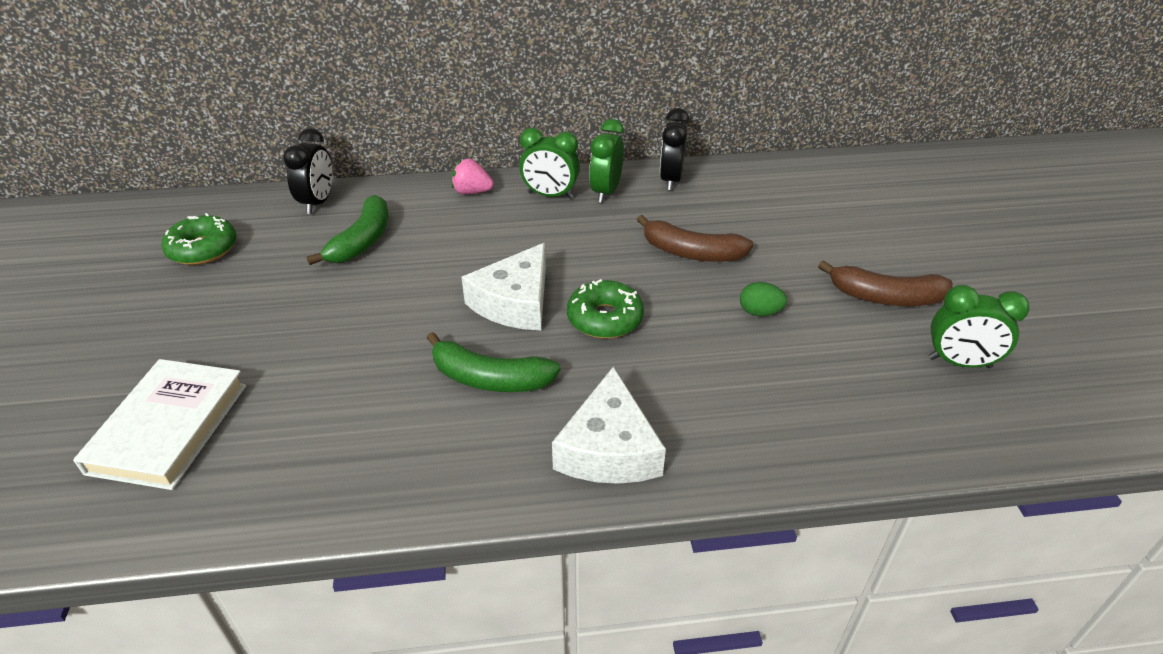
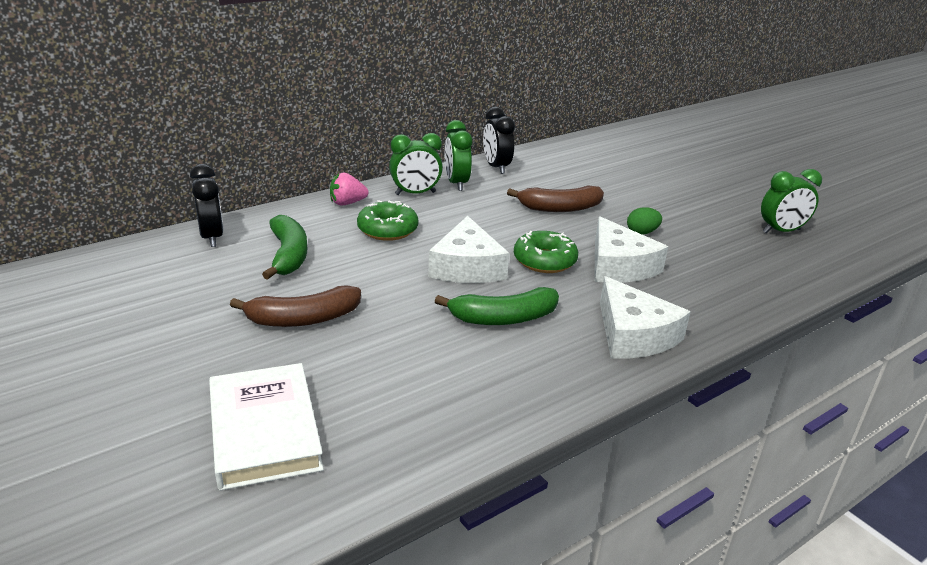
camera: 30 degrees left, 10 degrees down
(203, 249) = (132, 295): green donut -> green donut (387, 229)
(684, 350) = (618, 266): none -> white cheese
(885, 297) = (706, 207): brown banana -> brown banana (303, 319)

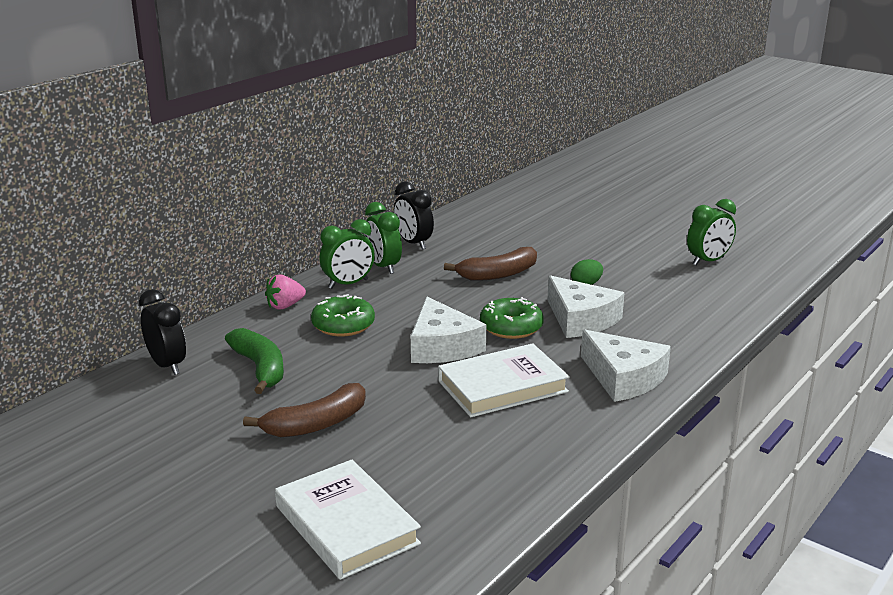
camera: 15 degrees left, 5 degrees down
(503, 318) = (502, 386): green banana -> white book

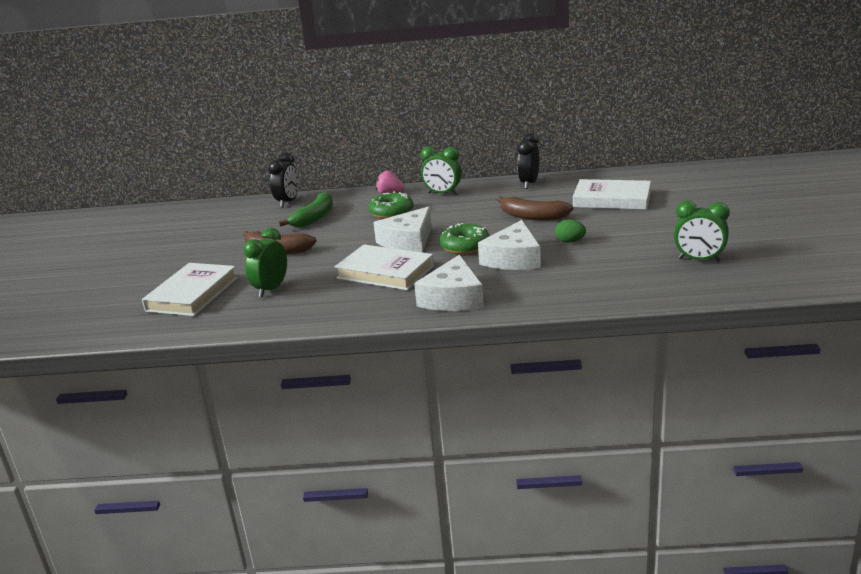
camera: 55 degrees right, 0 degrees up
(383, 267) = (481, 191): green clock -> green clock (271, 289)
(526, 234) = (612, 199): none -> white book

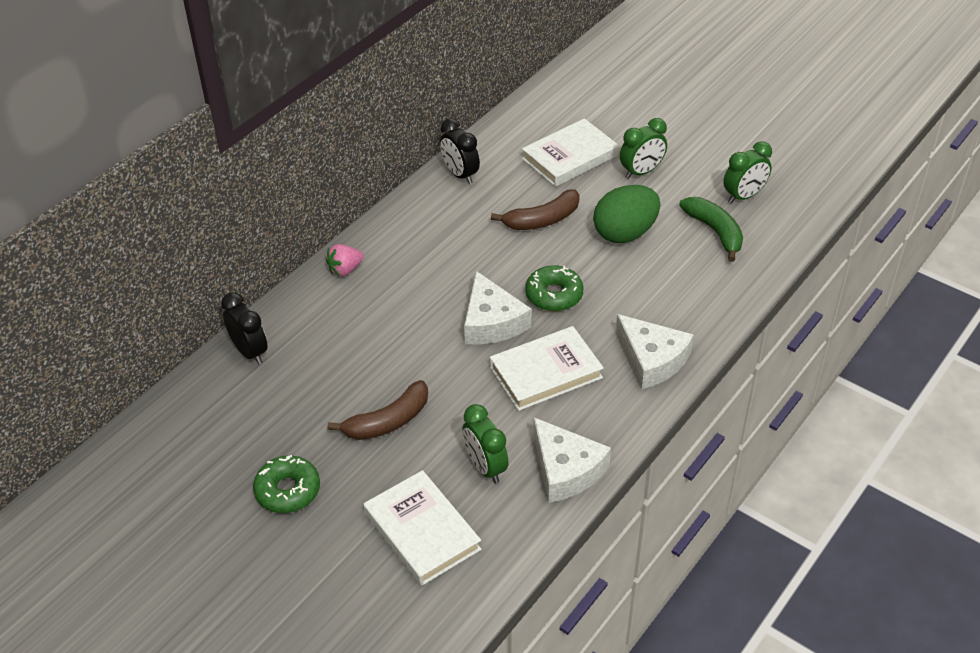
camera: 55 degrees left, 20 degrees up
(314, 218) = (332, 354): green banana -> green banana (715, 232)
(391, 212) = (401, 295): green donut -> green donut (288, 490)
(442, 193) = (401, 237): green clock -> green clock (641, 172)
(513, 258) = (617, 283): white cheese -> white cheese (565, 469)
(570, 241) = (625, 233): green egg -> green egg, size x2.16

